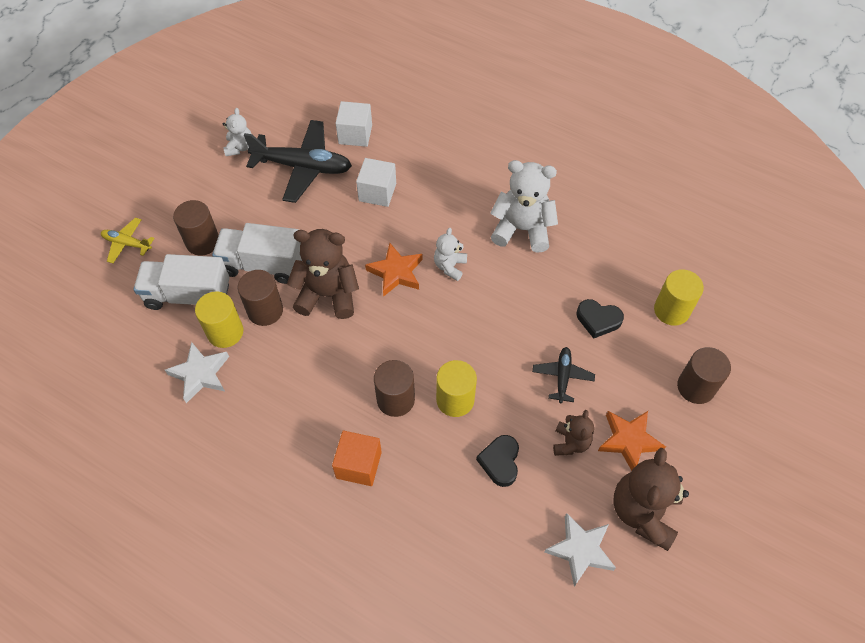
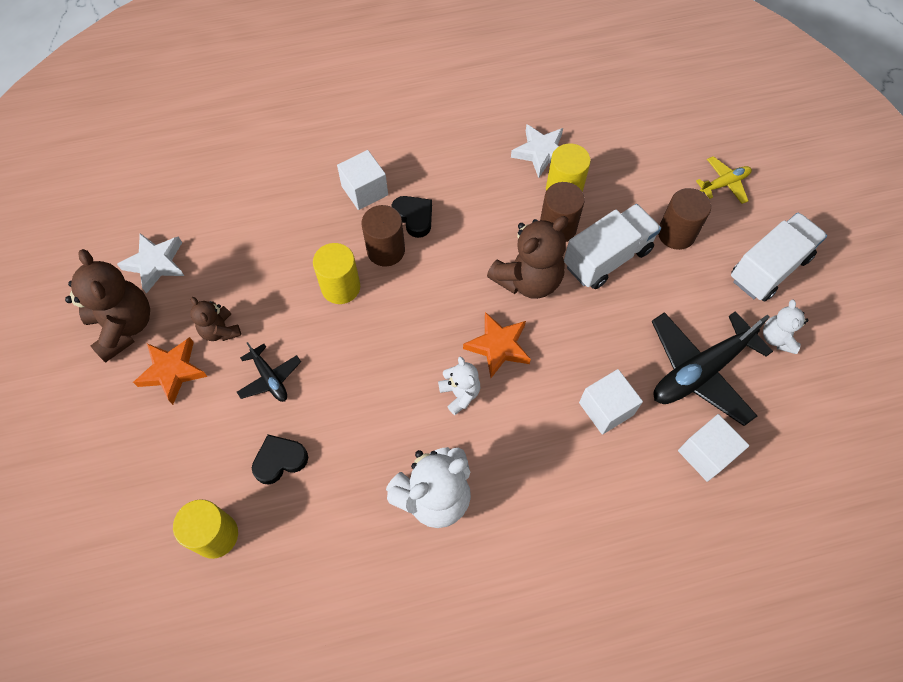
camera: 135 degrees right, 5 degrees up
(188, 295) = (625, 190): white truck -> white truck (769, 268)
(240, 147) = (777, 338): white teddy bear -> white teddy bear turned 45 degrees clockwise
(359, 465) = (364, 190): orange cube -> white cube
(500, 462) = (264, 273): black heart -> black heart (414, 217)
(696, 387) = (142, 470): brown cylinder -> none

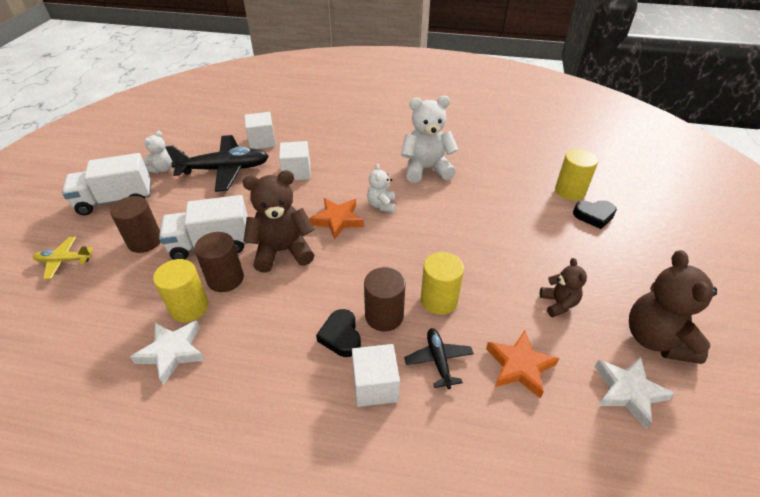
camera: 155 degrees left, 20 degrees down
(172, 371) = (603, 287): orange star -> orange star (519, 366)
(270, 378) = (519, 256): black plane -> black plane (438, 360)
(280, 460) = (521, 211): black heart -> black heart (594, 216)

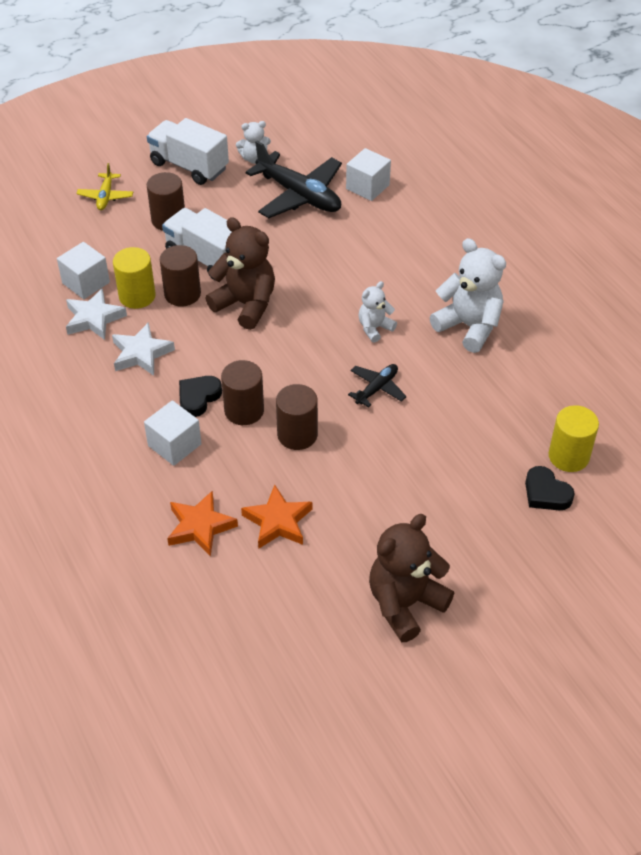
camera: 50 degrees right, 5 degrees up
(64, 261) = (105, 196): yellow plane -> yellow plane turned 135 degrees counterclockwise
(296, 172) = (352, 241): white cube -> white cube (86, 283)
(337, 220) = (320, 312): orange star -> orange star (200, 526)
(438, 360) = (233, 469): black plane -> black plane (377, 388)
(439, 300) = (297, 435): yellow cylinder -> brown cylinder
(558, 303) = (378, 517): brown teddy bear -> none
(628, 392) = (321, 603): white star -> white star (141, 353)

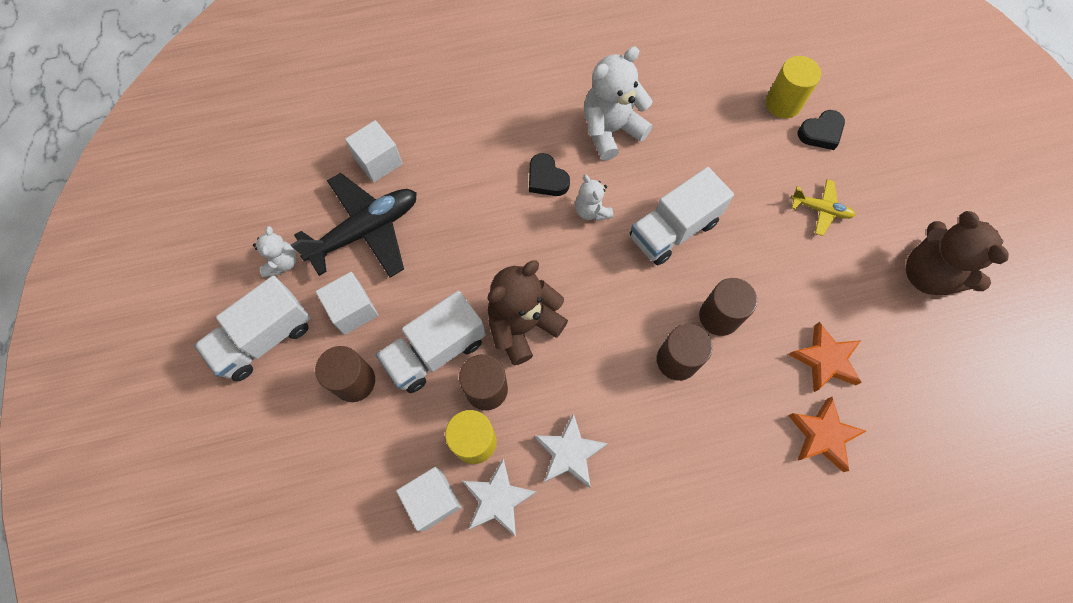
camera: 75 degrees left, 20 degrees up
(105, 196) = (281, 450): yellow plane -> yellow plane (820, 210)
(174, 445) = (711, 441): white cube -> white cube (353, 310)
(198, 398) = (649, 403): black heart -> black heart (546, 179)
(377, 388) = (673, 230): black plane -> white truck

